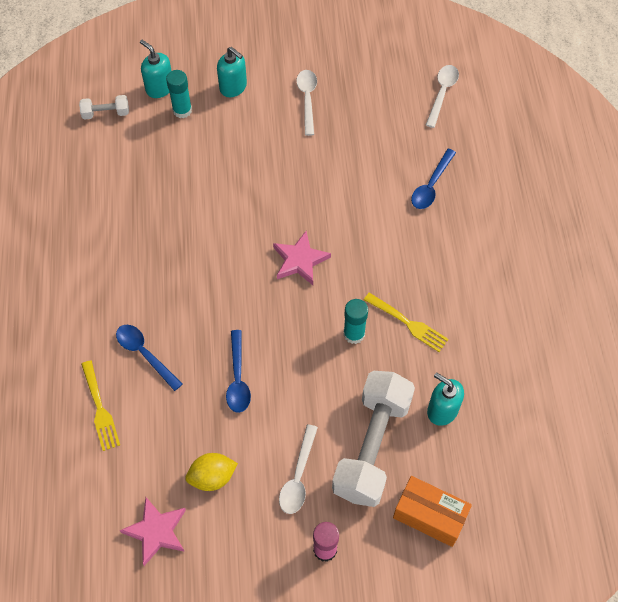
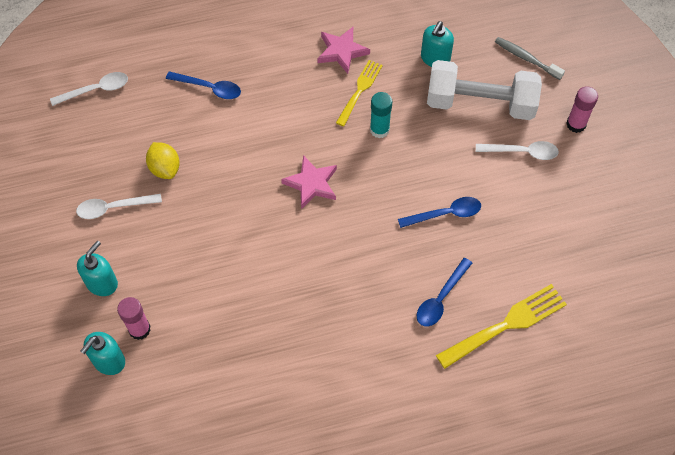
camera: 100 degrees left, 0 degrees up
(100, 409) = (506, 325): yellow fork -> yellow fork, size x1.52
(106, 113) = (151, 412): white dumbbell -> none
(156, 531) = (602, 250): pink star -> pink star (342, 51)
(182, 110) = (139, 329): turquoise glue stick -> pink glue stick
(212, 477) = (542, 216): yellow lemon -> yellow lemon (165, 168)
(429, 515) = (526, 58): orange box -> grey toothbrush
(442, 93) = (96, 90): white spoon -> white spoon turned 150 degrees clockwise

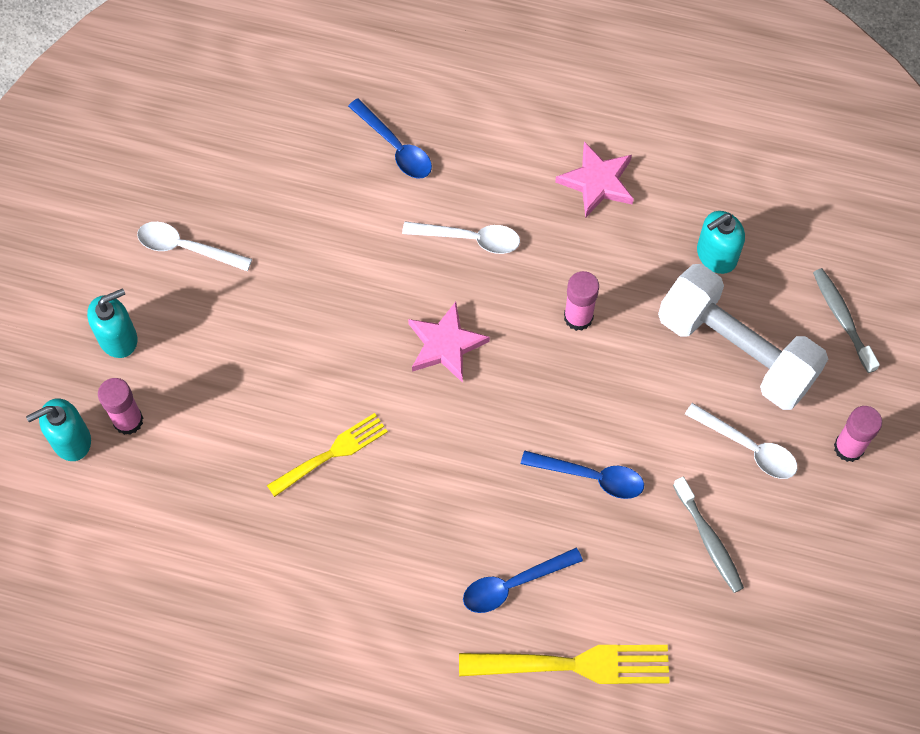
camera: 30 degrees right, 5 degrees up
(96, 90) = (254, 78): white spoon -> white spoon (469, 239)
(165, 168) = (277, 228): yellow lemon -> none
(360, 90) = (587, 249): yellow fork -> yellow fork (332, 453)
(379, 130) = (578, 317): turquoise glue stick -> pink glue stick
(534, 213) = (709, 540): none -> grey toothbrush

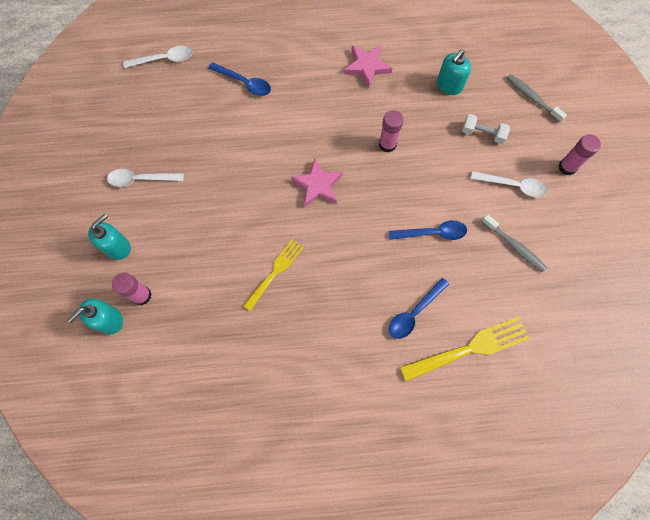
camera: 20 degrees left, 5 degrees up
(469, 239) = (307, 120): white spoon -> white spoon (164, 59)
(736, 350) = (482, 133): white dumbbell -> white dumbbell, size x0.44

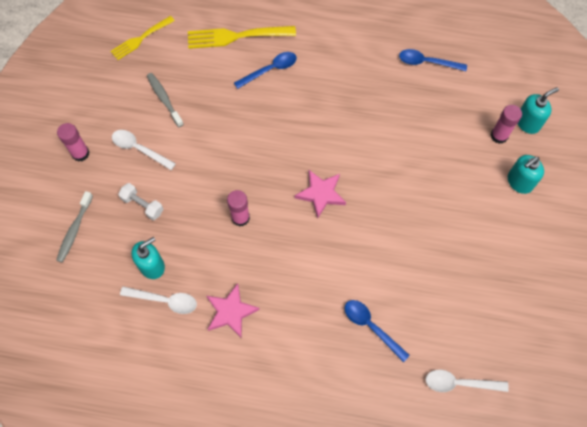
camera: 165 degrees left, 5 degrees down
(141, 179) = (494, 242): white spoon -> white spoon (164, 300)
(275, 272) = (378, 127): yellow fork -> yellow fork (140, 39)
(432, 233) = (230, 126): blue spoon -> blue spoon (427, 62)
(532, 98) = (74, 230): grey toothbrush -> grey toothbrush turned 45 degrees clockwise

